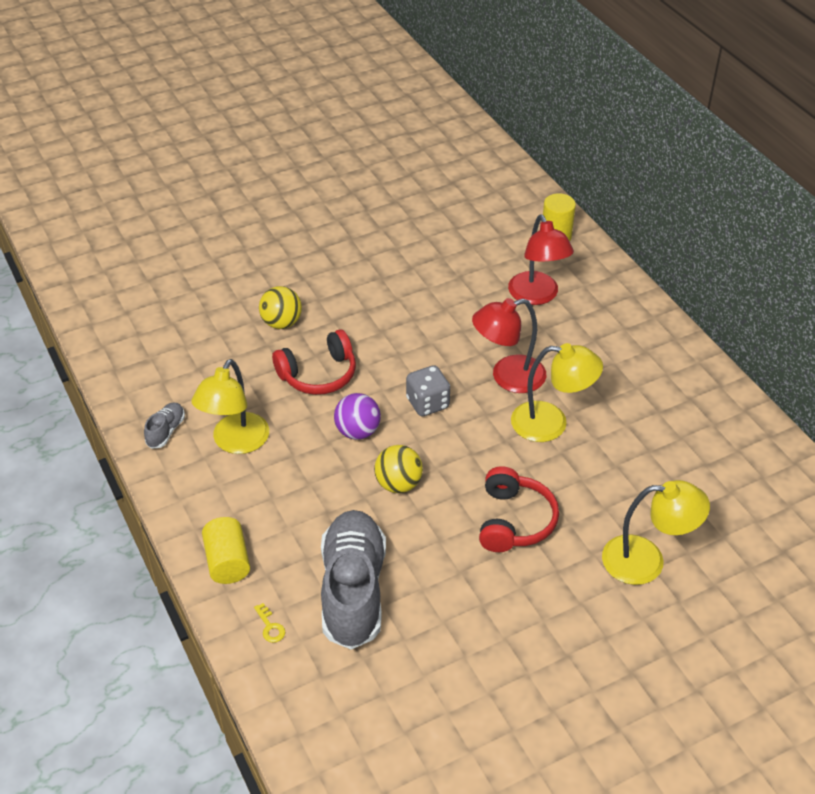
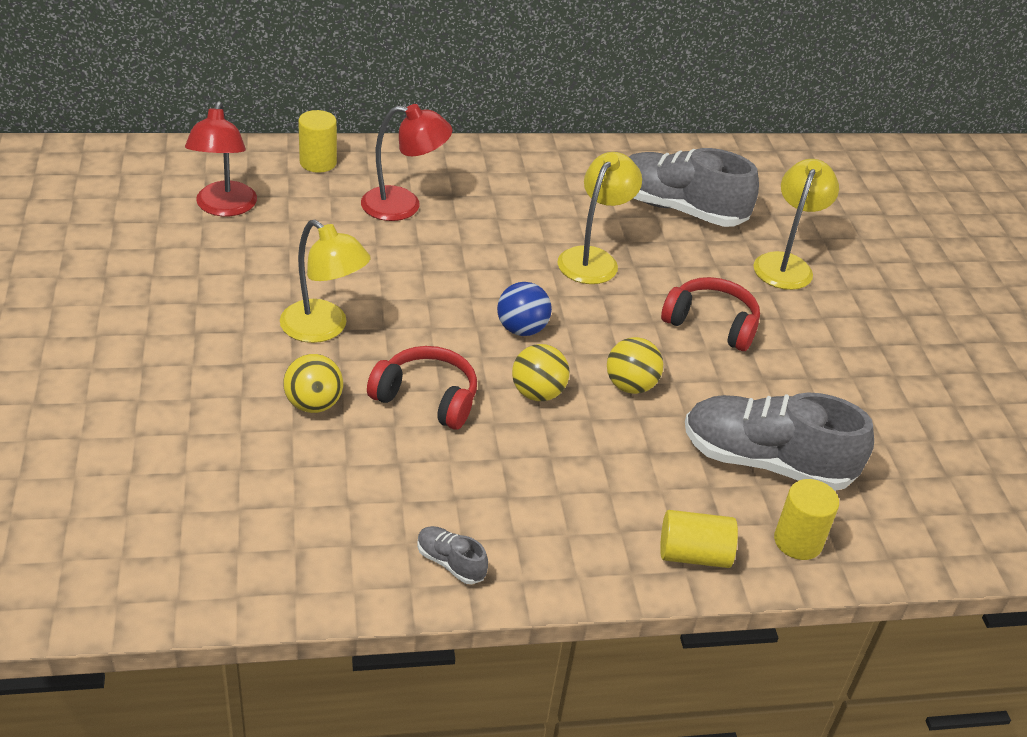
camera: 75 degrees left, 5 degrees down
(235, 442) = (504, 500): yellow lamp -> yellow lamp (324, 329)
(270, 627) = (798, 541): yellow key -> yellow cylinder
(318, 374) = (427, 398): red headphones -> red headphones turned 60 degrees counterclockwise
(358, 431) = (537, 393): purple ball -> yellow ball
(427, 403) = (521, 329): grey dice -> blue ball
(508, 377) = (513, 264): red lamp -> red lamp (224, 207)
(674, 464) = (679, 209): none -> grey shoe

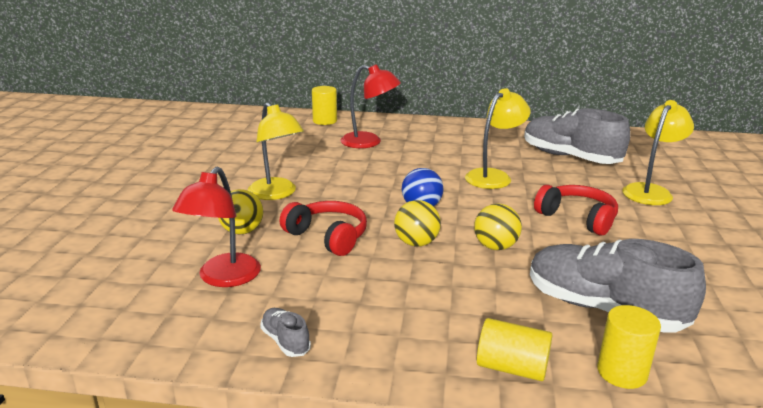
camera: 20 degrees right, 15 degrees down
(224, 207) = (252, 135): red lamp -> red lamp (223, 278)

